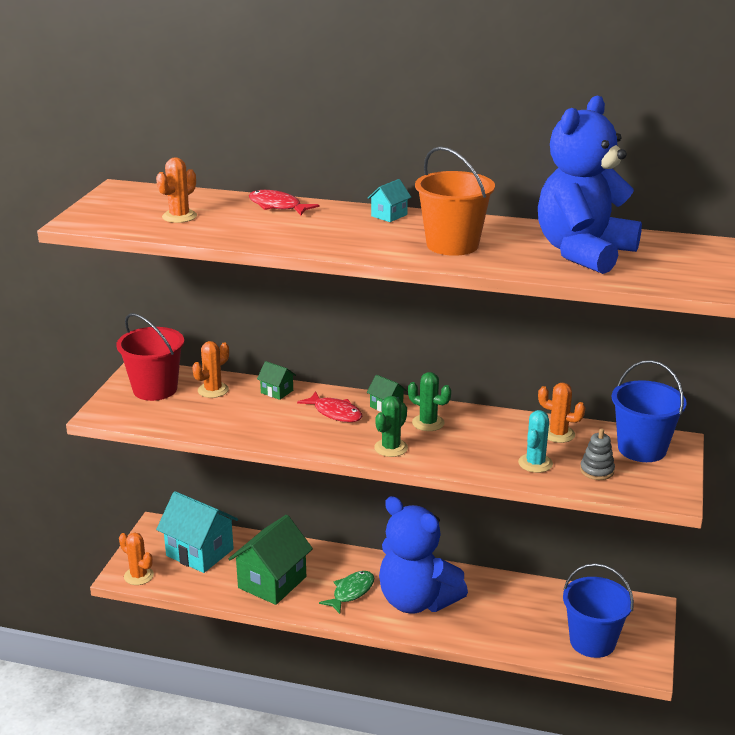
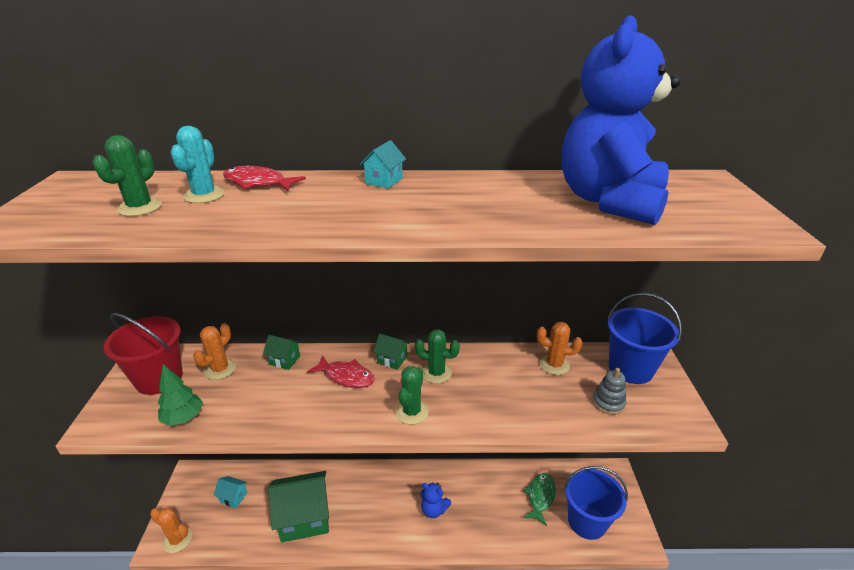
camera: 15 degrees left, 5 degrees up
(176, 421) = (183, 418): none -> green tree
(179, 216) = (140, 207): orange cactus -> green cactus
(199, 552) = (233, 497): turquoise house -> turquoise house, size x0.45
(272, 582) = (304, 518): green house -> green house turned 60 degrees clockwise
(351, 592) = (376, 513): green fish -> green fish (540, 497)
(416, 601) = (434, 510): blue teddy bear -> blue teddy bear, size x0.41
(452, 245) = (470, 208): orange bucket -> none
(535, 463) = (551, 404): turquoise cactus -> turquoise cactus (204, 195)

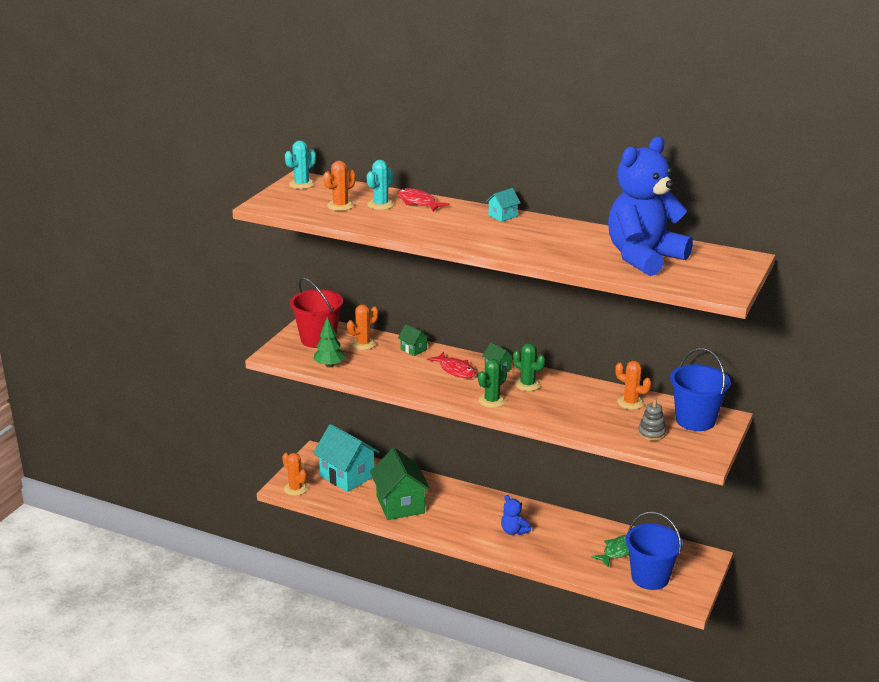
camera: 25 degrees right, 5 degrees down
(71, 187) = (302, 184): none -> turquoise cactus
(140, 207) = (340, 206): green cactus -> orange cactus
(233, 497) = (347, 476): turquoise house -> turquoise house, size x2.22
(304, 518) = (400, 505): green house -> green house turned 60 degrees clockwise

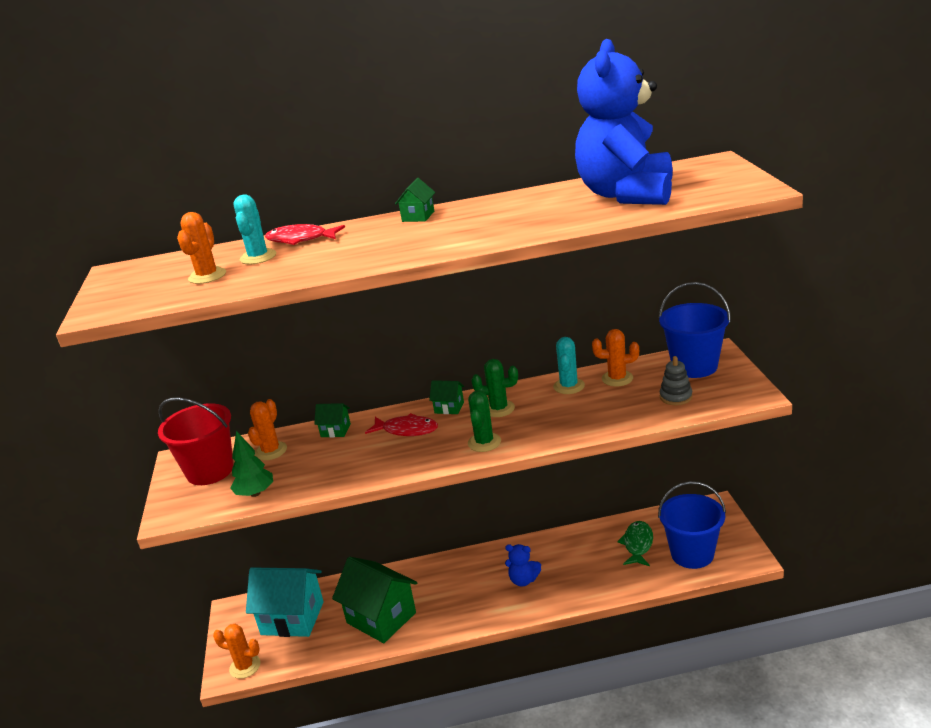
camera: 30 degrees left, 0 degrees up
(302, 184) = (124, 275): turquoise cactus -> turquoise cactus (569, 386)
(502, 216) = (418, 216): turquoise house -> green house

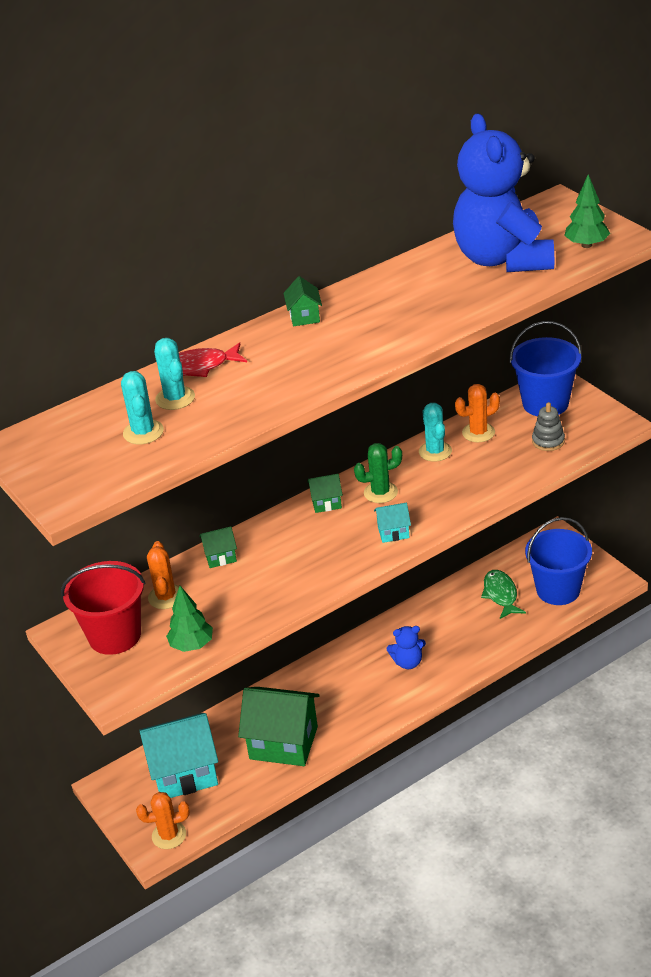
camera: 25 degrees left, 10 degrees up
(207, 276) = (143, 432): orange cactus -> turquoise cactus
(407, 430) = (300, 538): red fish -> none
(484, 442) = (393, 532): green cactus -> turquoise house
(715, 191) = (586, 245): none -> green tree

